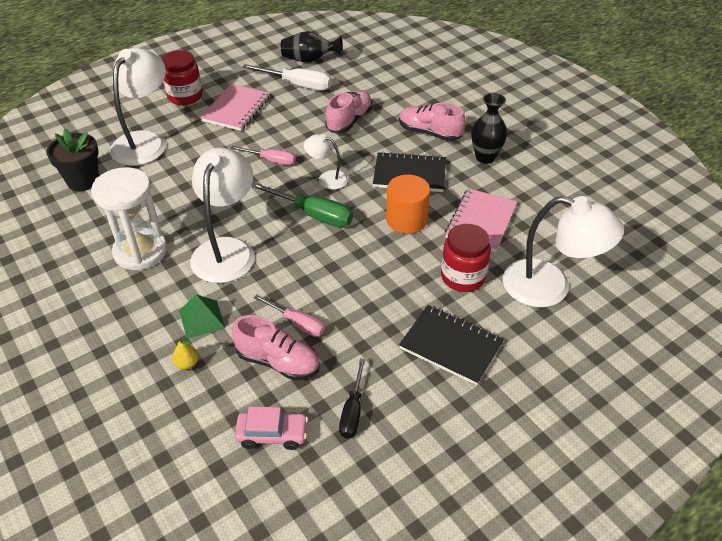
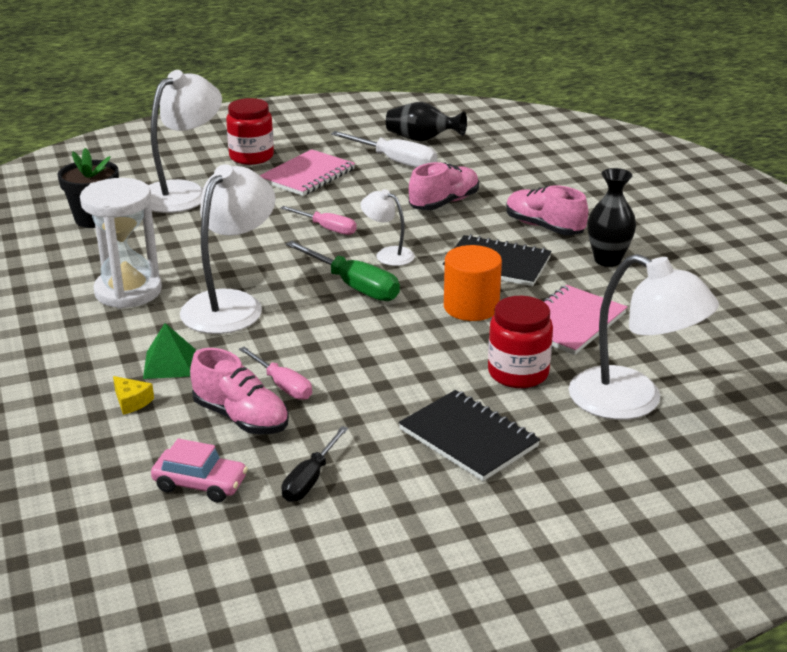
camera: 15 degrees right, 15 degrees down
(187, 364) = (131, 401): yellow pear -> yellow cheese

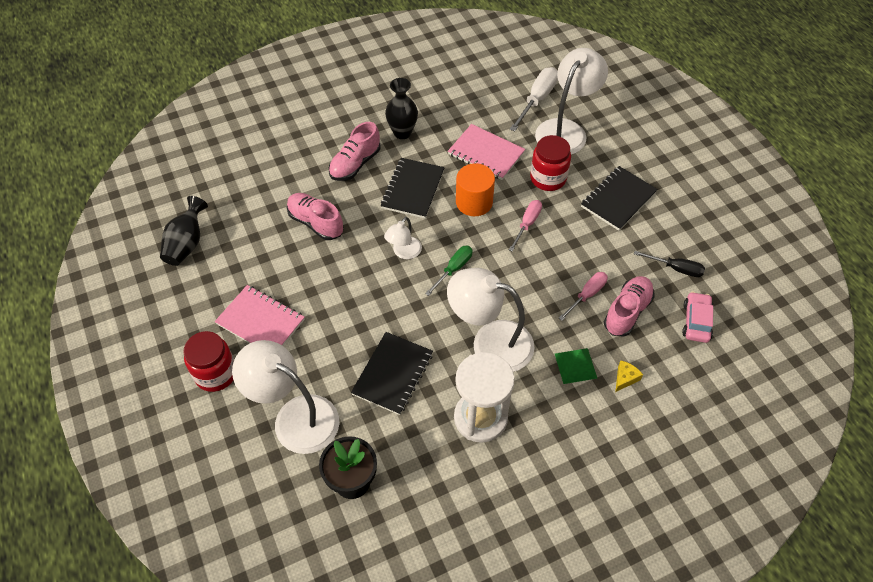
camera: 95 degrees left, 25 degrees up
(211, 242) = (393, 374): none -> black notebook
(327, 228) = (363, 296): pink screwdriver -> pink screwdriver (527, 224)
(353, 286) = (453, 269): green screwdriver -> green screwdriver, size x0.65
(395, 161) = (233, 260): white screwdriver -> white screwdriver (537, 99)

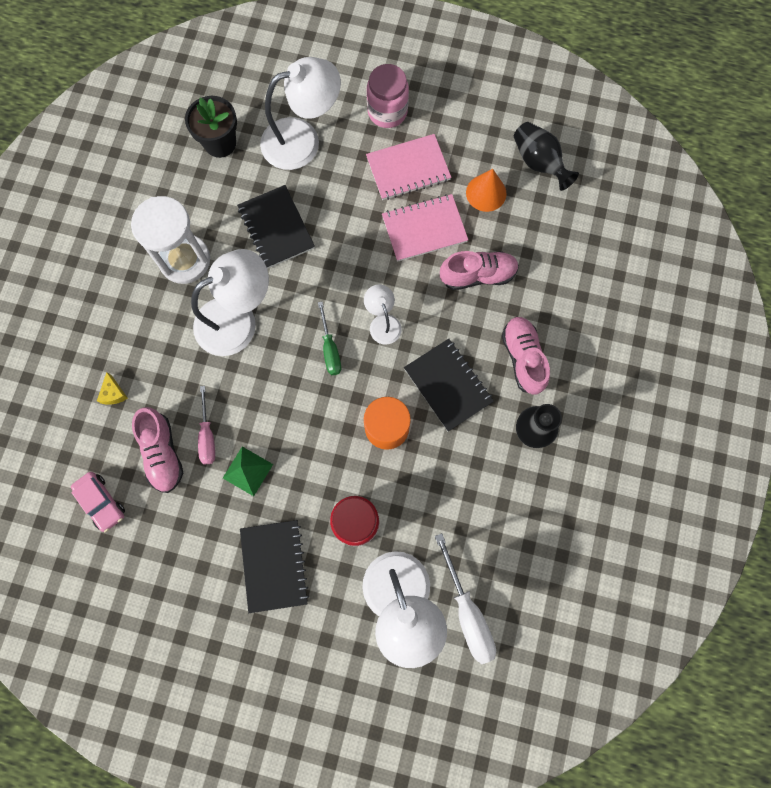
camera: 130 degrees right, 20 degrees up
(215, 373) = (387, 112): red jar -> pink jar
(241, 259) = (486, 193): none -> orange cone
(486, 153) = (436, 490): pink notebook -> pink notebook (424, 229)
(527, 224) = (321, 453): pink screwdriver -> none
(575, 366) = (158, 366): green pyramid -> green pyramid (247, 471)
(676, 268) = (160, 540): black screwdriver -> none

